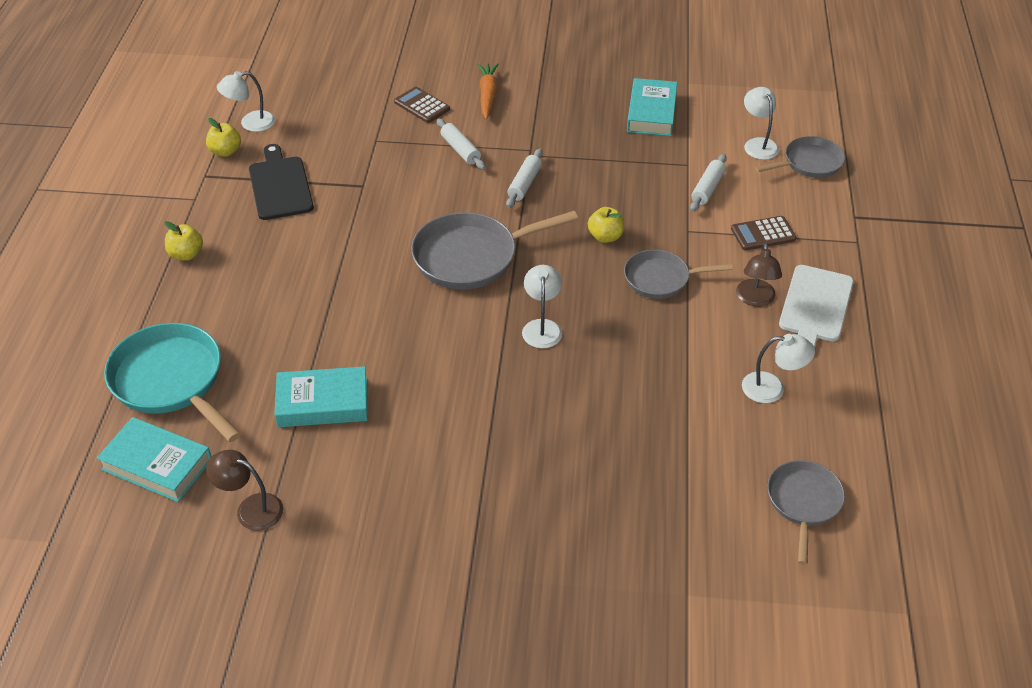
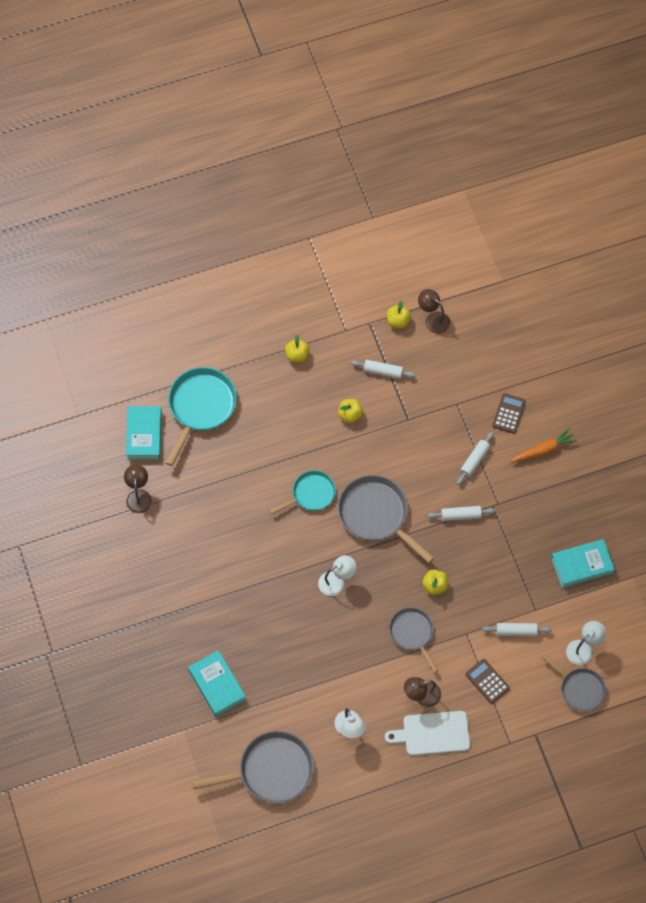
camera: 65 degrees right, 20 degrees up
(250, 123) = (433, 319): white lamp -> brown lamp
(280, 186) = (383, 371): black cutting board -> white rolling pin
(313, 234) = (350, 415): none -> yellow apple
(323, 403) = (222, 492): turquoise book -> turquoise book (217, 685)
(396, 309) = (311, 494): none -> turquoise pan
(803, 502) = (271, 770): grey pan -> grey pan, size x1.62

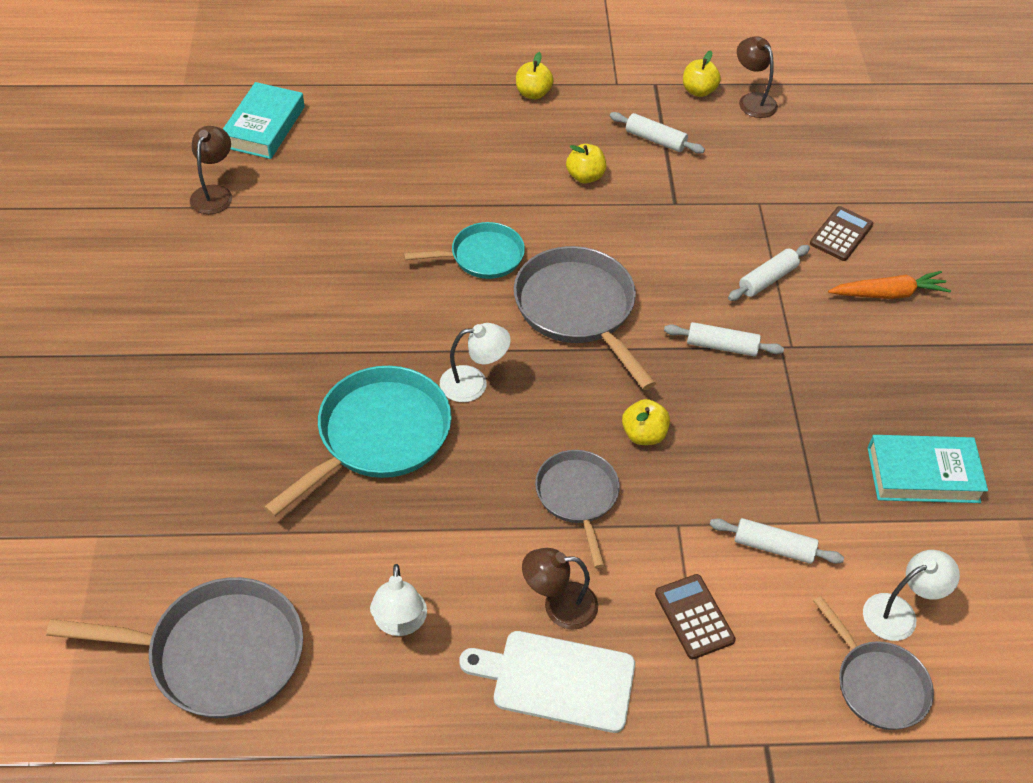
camera: 15 degrees right, 15 degrees down
(200, 407) = (363, 116): turquoise pan -> turquoise pan (378, 436)
(217, 685) = (195, 481): turquoise book -> none

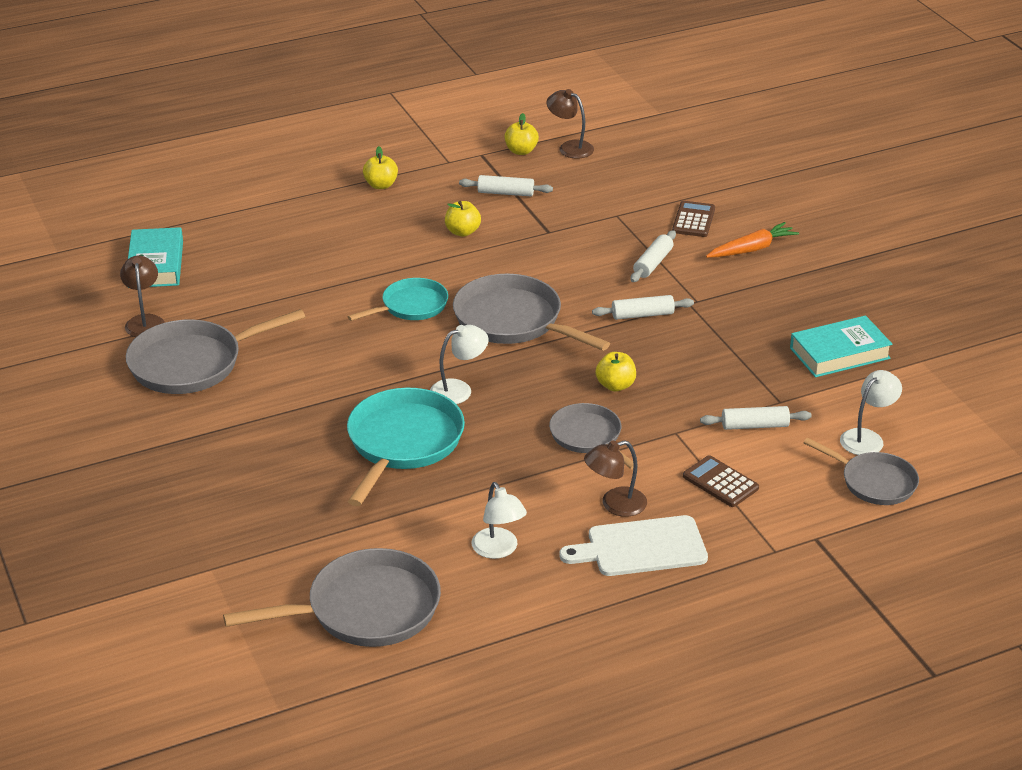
camera: 20 degrees left, 15 degrees down
(229, 261) = (192, 363): none -> grey pan

